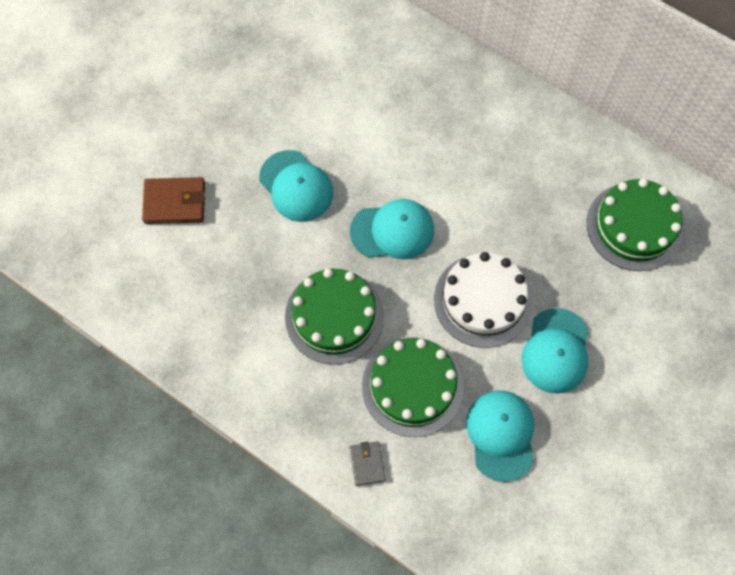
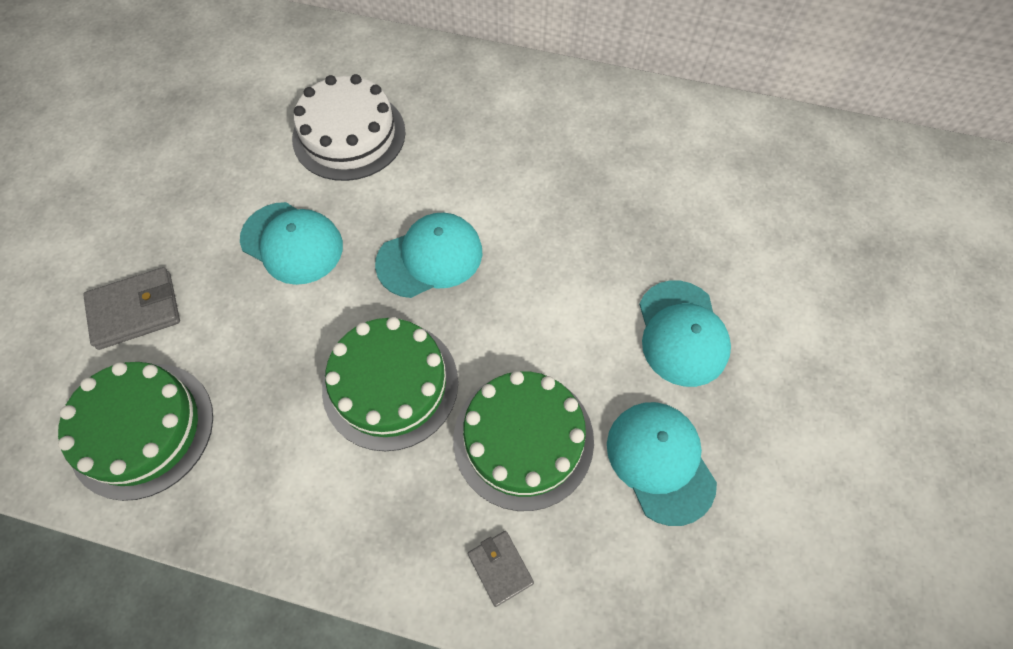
camera: 20 degrees left, 5 degrees down
(175, 203) = (135, 311): brown wallet -> grey wallet
(483, 300) = (570, 303): white cake -> white cake (349, 135)
(634, 226) = (707, 167): green cake -> green cake (142, 429)

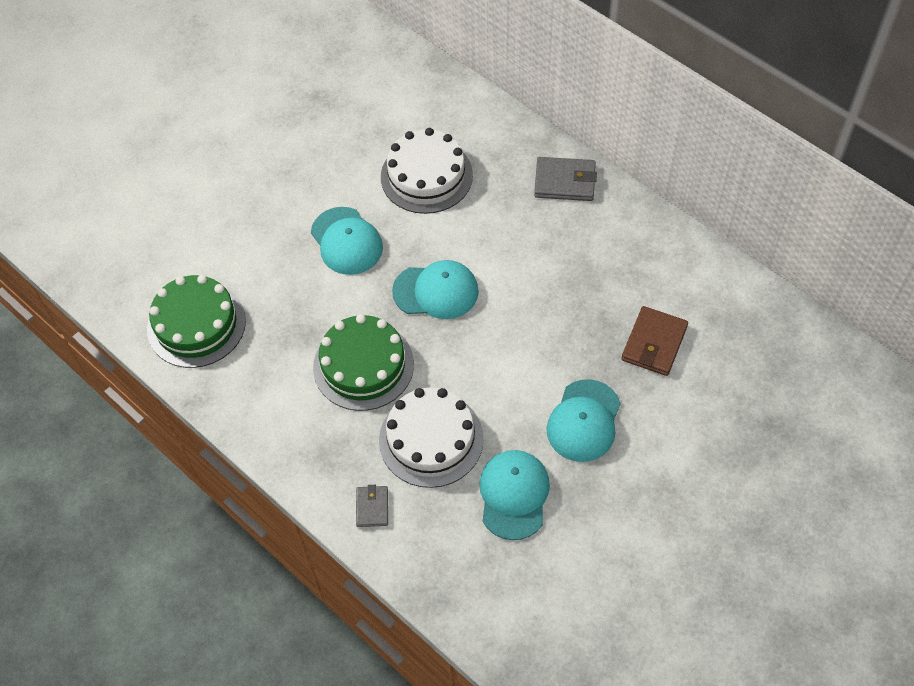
camera: 30 degrees right, 5 degrees down
(135, 311) = (224, 245): grey wallet -> grey wallet (565, 182)
(523, 439) = (431, 439): green cake -> white cake
(698, 214) = (654, 343): none -> brown wallet

